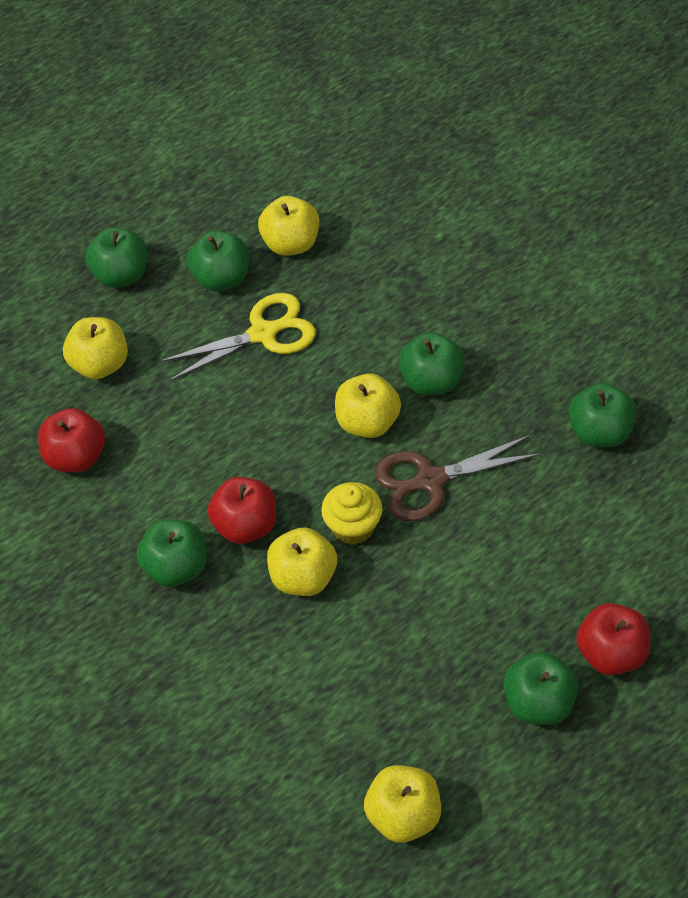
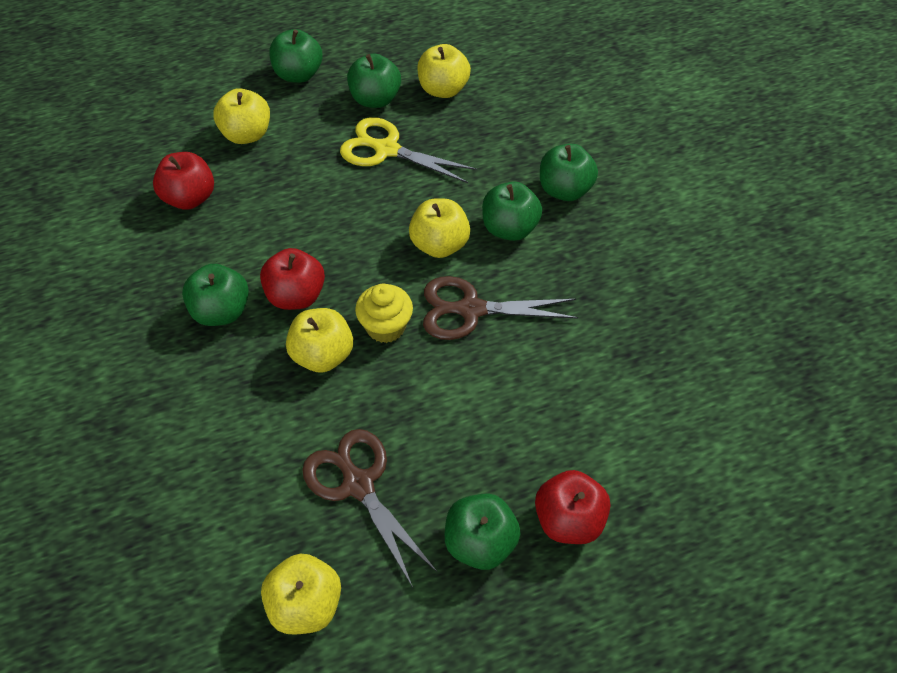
camera: 15 degrees right, 0 degrees up
(263, 333) = (387, 150): yellow scissors -> yellow scissors turned 150 degrees counterclockwise
(400, 690) = (358, 485): none -> brown scissors
(600, 432) = (640, 316): green apple -> green apple (564, 190)

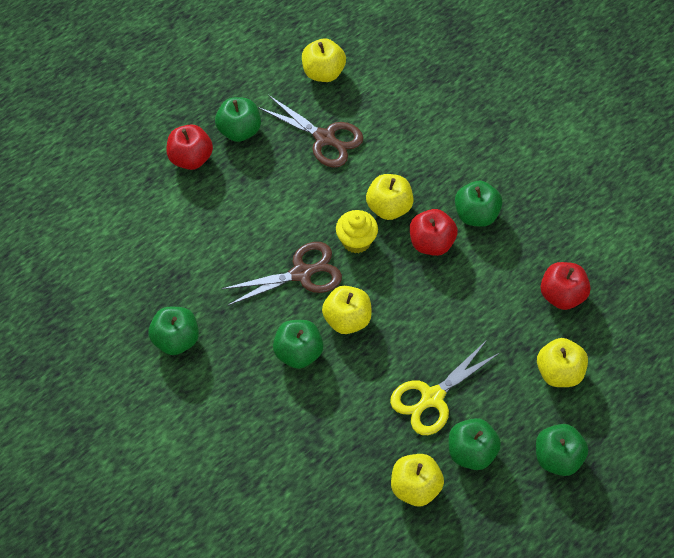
camera: 160 degrees right, 5 degrees up
(387, 150) = (432, 398): yellow scissors -> yellow scissors turned 135 degrees clockwise
(564, 190) = (265, 407): green apple -> green apple (176, 339)

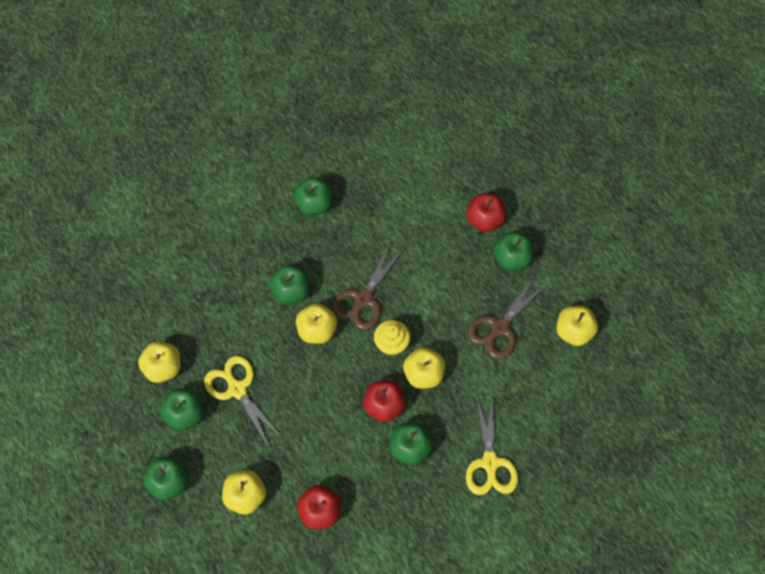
camera: 95 degrees right, 5 degrees up
(301, 273) = (364, 299): brown scissors -> brown scissors turned 45 degrees clockwise
(480, 141) = (490, 462): none -> yellow scissors

